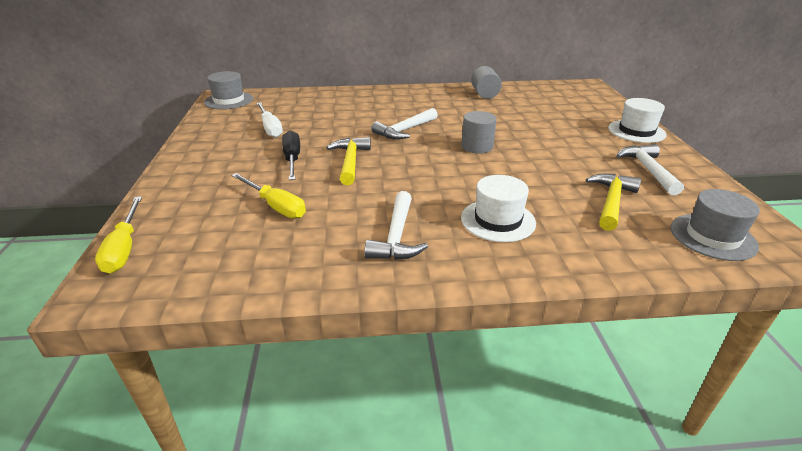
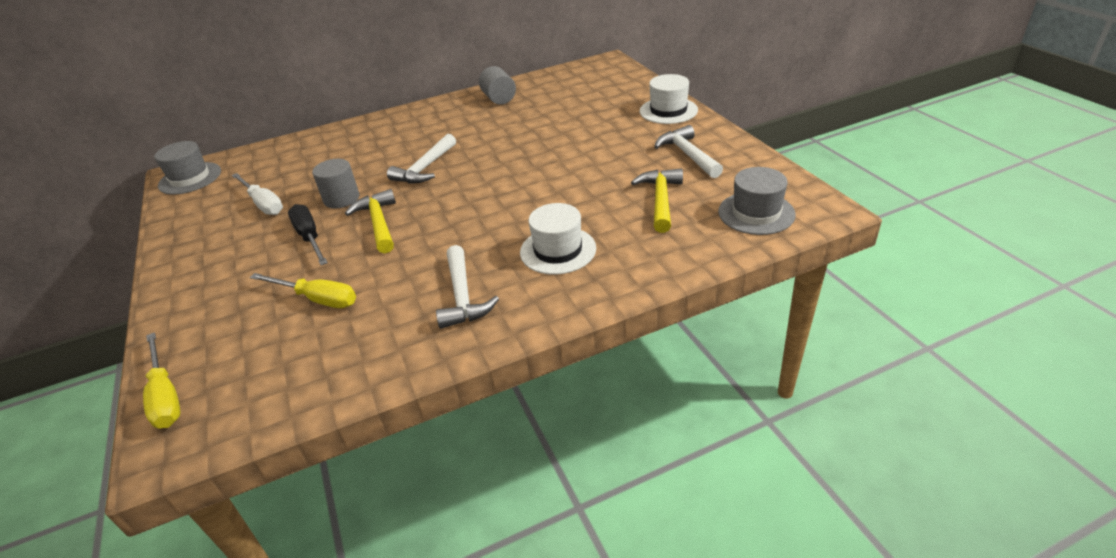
camera: 15 degrees left, 5 degrees up
(477, 147) = (511, 169): grey cylinder -> grey cylinder (341, 199)

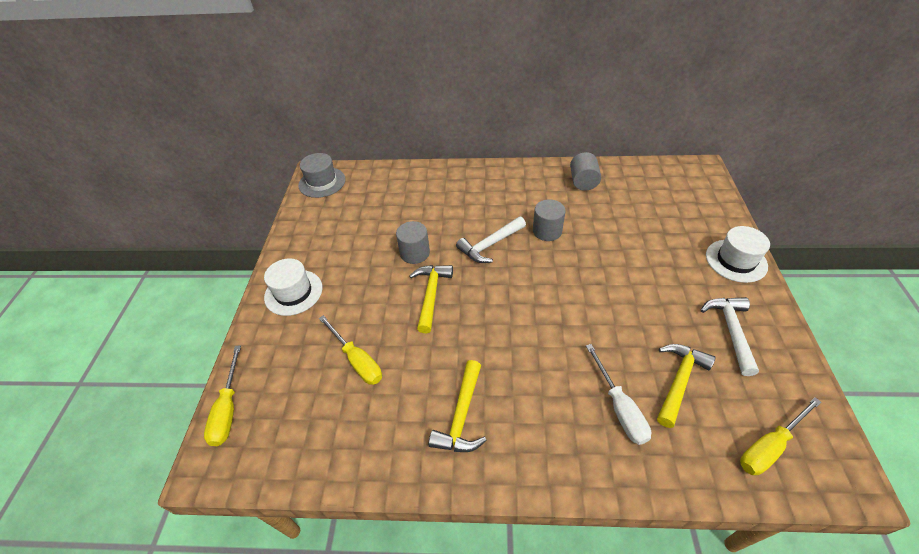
camera: 25 degrees right, 10 degrees up
(263, 204) = (359, 233): white screwdriver -> white screwdriver (619, 407)
(310, 237) = (377, 287): black screwdriver -> none
(463, 296) = (461, 416): white hammer -> yellow hammer
(481, 141) = (547, 231): none -> grey cylinder
(558, 250) = (559, 400): white hat -> white hat (293, 292)
(756, 213) = (769, 446): grey hat -> yellow screwdriver

